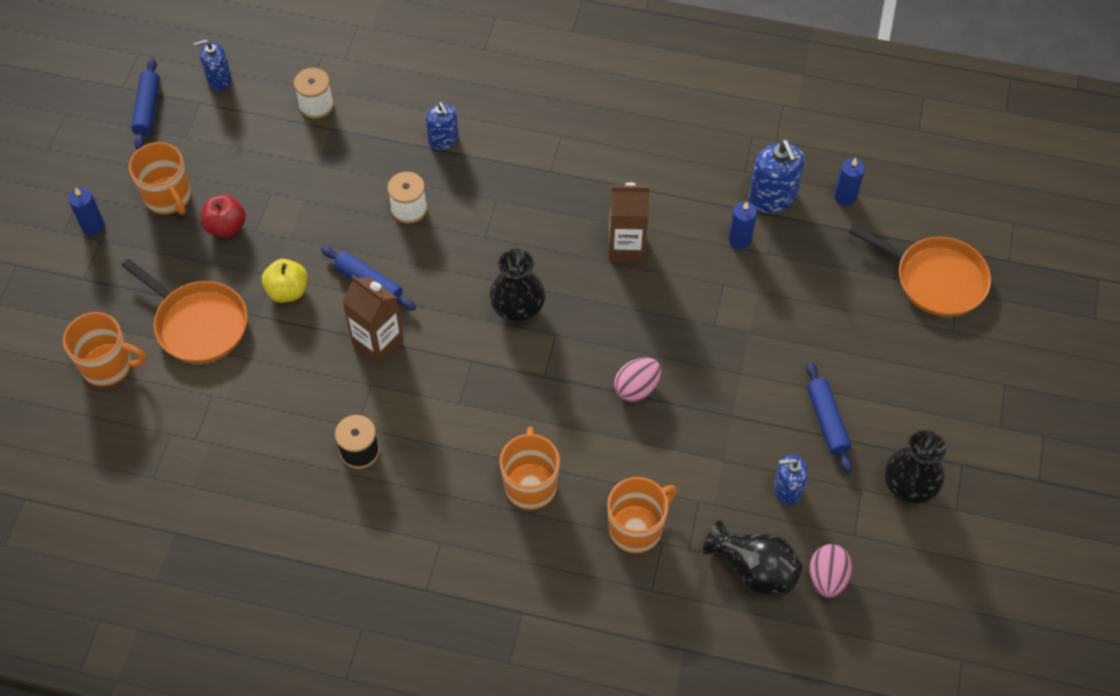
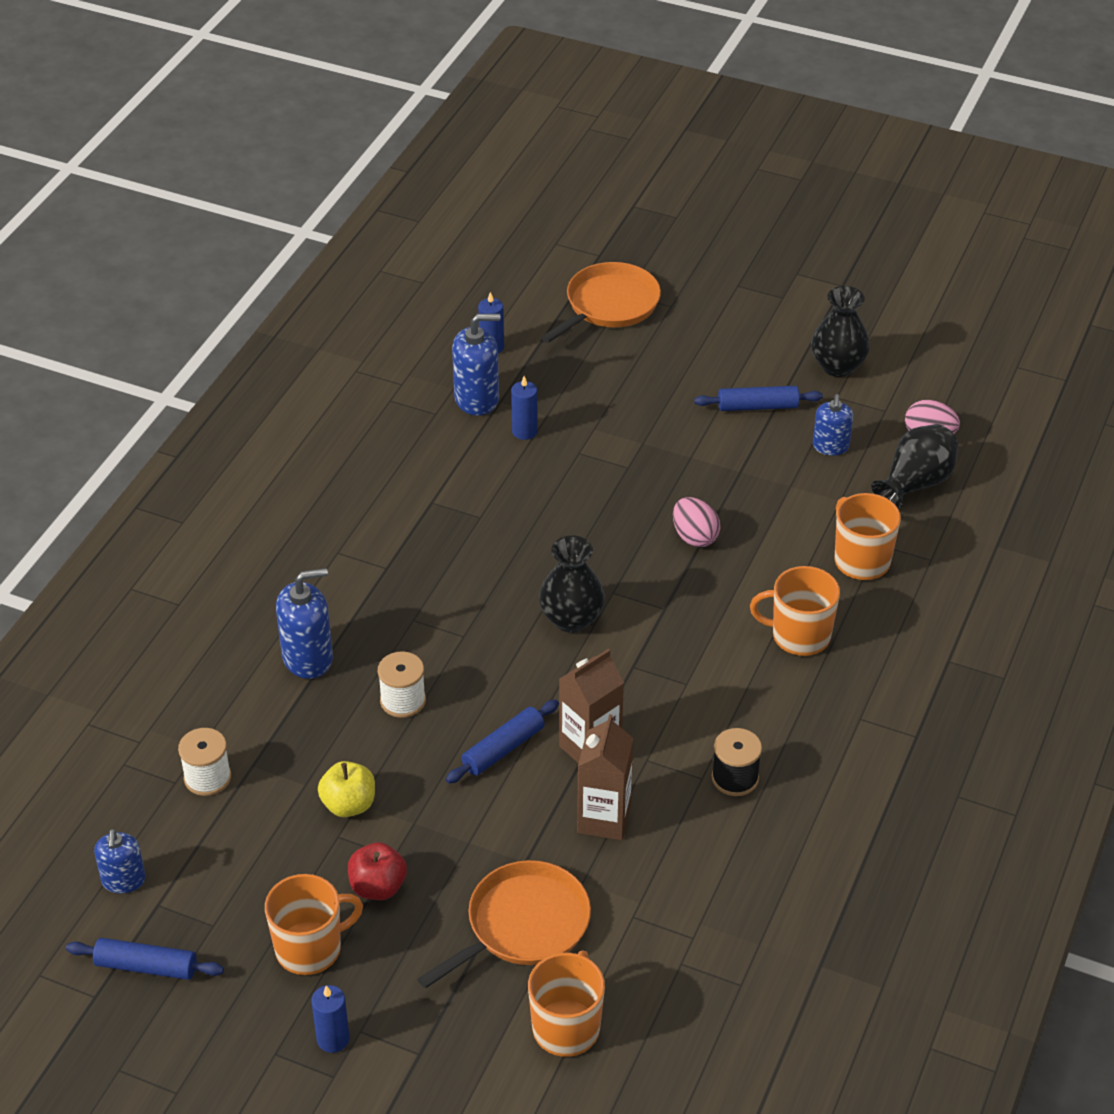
camera: 80 degrees left, 15 degrees down
(287, 291) = (495, 829): yellow apple -> yellow apple (349, 805)
(443, 140) = (308, 658): blue soap dispenser -> blue soap dispenser, size x1.54
(626, 246) = (510, 519): brown carton -> brown carton (604, 819)

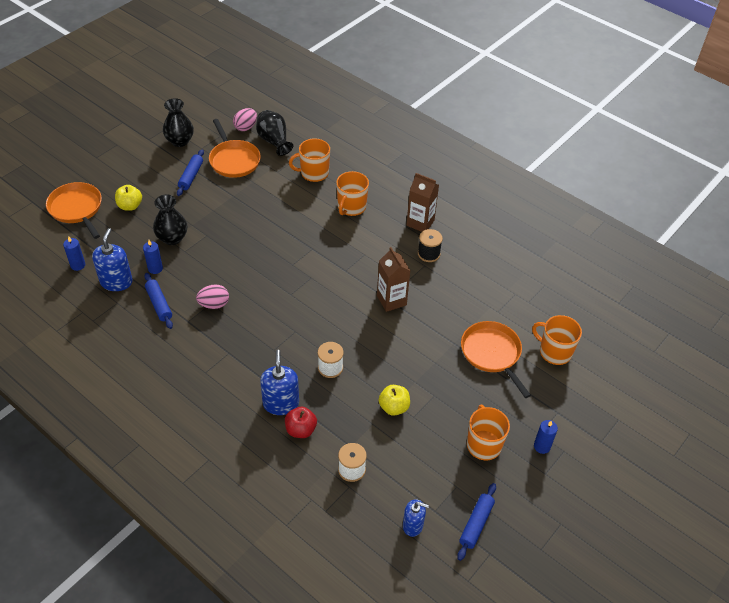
camera: 75 degrees left, 5 degrees up
(378, 887) = (452, 406): red apple -> red apple (300, 430)
(503, 749) = (379, 334): blue rolling pin -> blue rolling pin (159, 304)
(571, 619) = (303, 285): black vase -> black vase (172, 238)
(604, 819) = (437, 307): brown carton -> brown carton (420, 223)
(647, 359) = (130, 206): none -> yellow apple
(694, 537) = (269, 224): pink egg -> pink egg (214, 304)
(830, 446) = (234, 160): blue soap dispenser -> orange pan

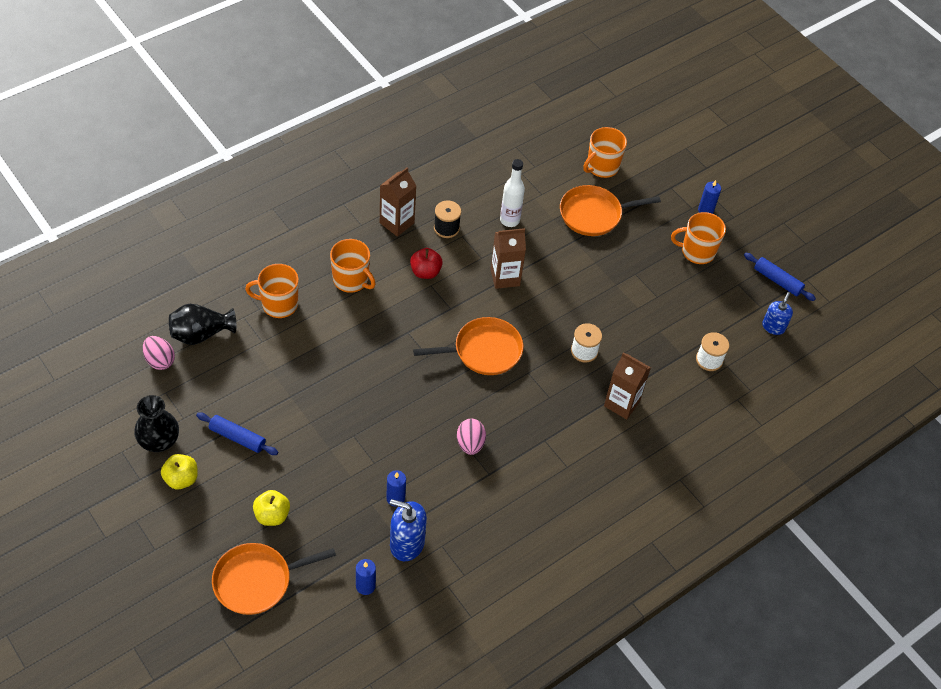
camera: 80 degrees left, 5 degrees up
(159, 304) = (455, 500): blue rolling pin -> none
(172, 238) = (348, 473): black vase -> none
(234, 160) = (223, 384): orange pan -> orange pan (484, 351)
(281, 403) = (621, 403): blue soap dispenser -> brown carton
(300, 430) = (657, 392): red apple -> red apple (425, 272)
(313, 173) = (278, 304): orange mug -> orange mug turned 90 degrees clockwise
(394, 407) = (643, 309): yellow apple -> yellow apple (181, 479)
(456, 294) = (509, 220): none -> white bottle

